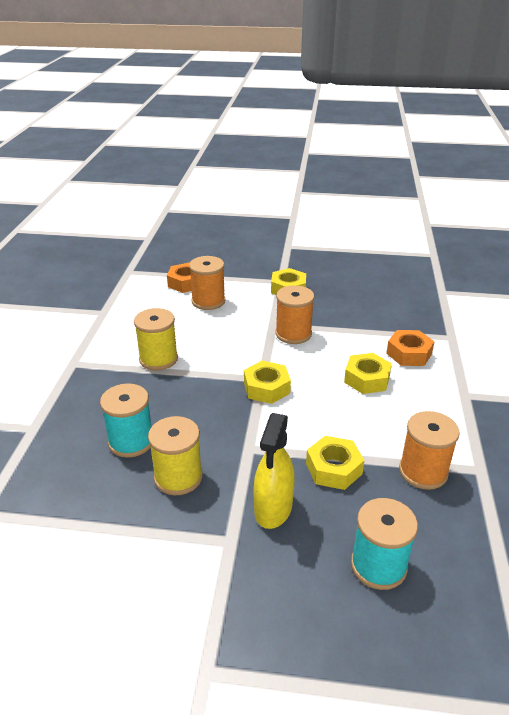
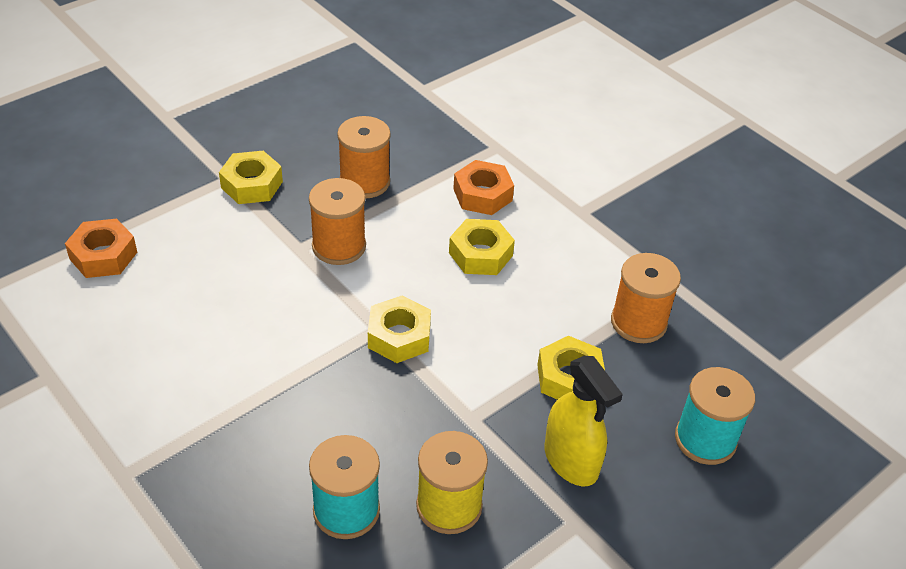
camera: 50 degrees left, 10 degrees up
(158, 359) = (228, 389): yellow spool -> none
(208, 301) = (175, 265): orange spool -> orange spool (364, 182)

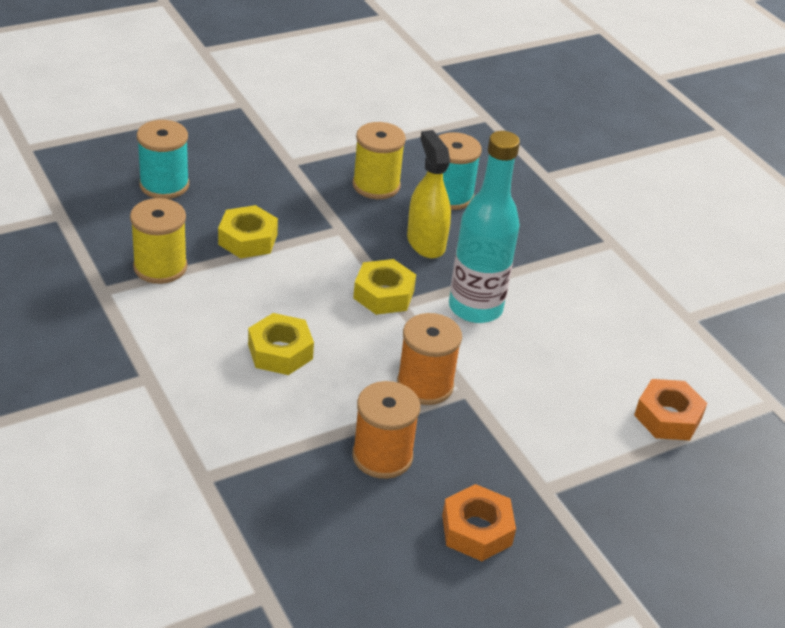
camera: 170 degrees left, 5 degrees down
(252, 185) = (515, 475): yellow nut -> none
(297, 339) = (475, 308): none -> turquoise bottle
(482, 195) = (250, 416): orange nut -> orange nut (476, 530)
(571, 461) = (275, 192): yellow spray bottle -> yellow spray bottle (425, 243)
(638, 322) = (160, 267): orange spool -> yellow spool

